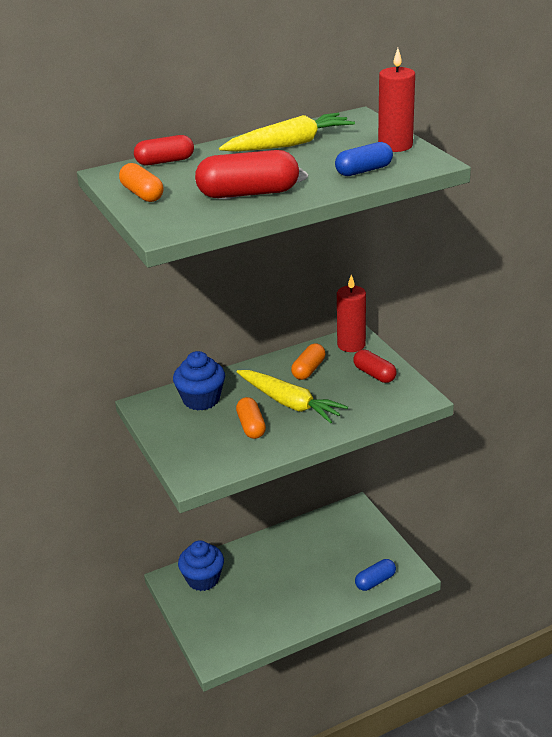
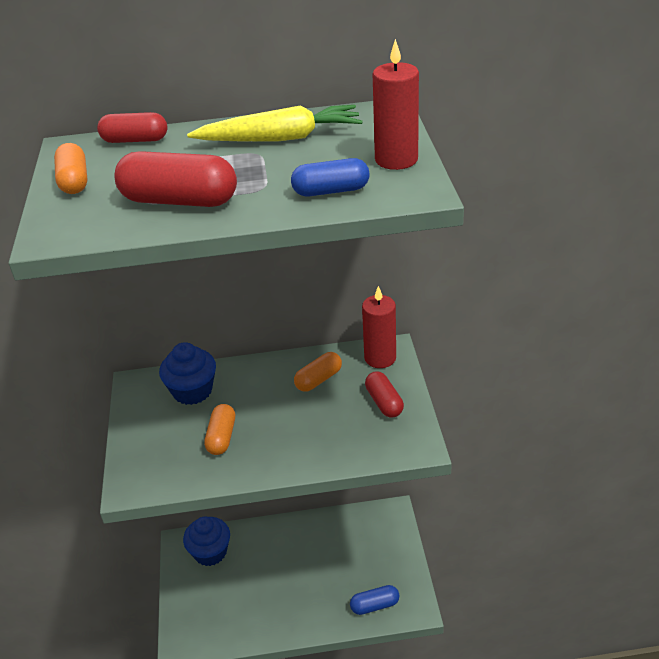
camera: 20 degrees right, 5 degrees up
(289, 403) = (276, 418): yellow carrot -> none

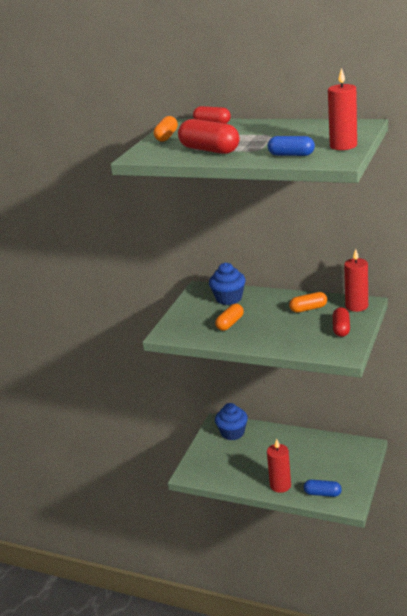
camera: 30 degrees right, 10 degrees down
(280, 138) = (289, 130): yellow carrot -> none
(315, 613) = (280, 485): none -> red candle

